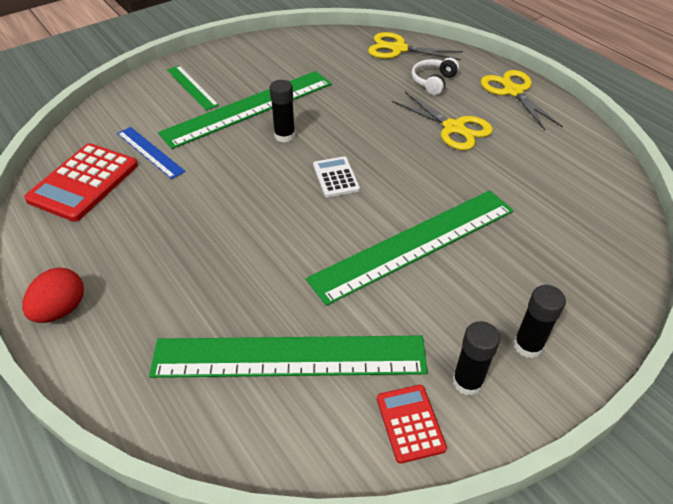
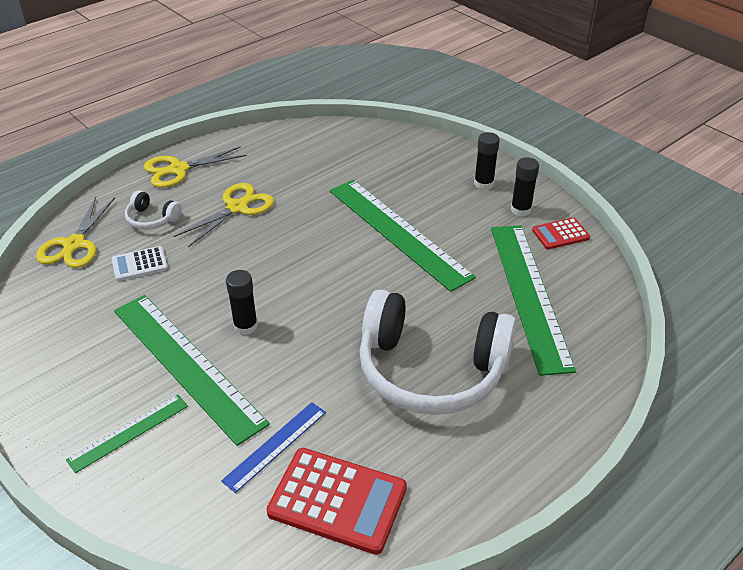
camera: 95 degrees left, 5 degrees down
(61, 309) = (528, 457): red egg -> none
(195, 250) = (431, 370): none -> white headphones
(336, 177) = (315, 282): white calculator -> white calculator (139, 264)

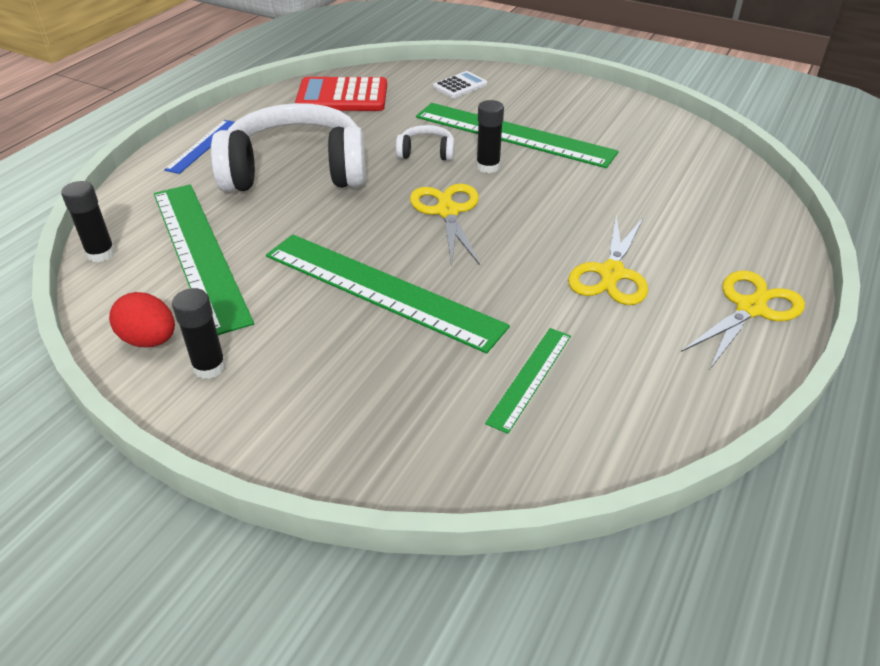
camera: 160 degrees right, 0 degrees up
(74, 245) = (737, 193): yellow scissors -> yellow scissors (447, 211)
(129, 432) = (515, 96): green ruler -> green ruler (530, 377)
(139, 264) = (646, 191): white calculator -> white calculator (460, 86)
(152, 219) = (694, 236): white headphones -> white headphones (426, 152)
(275, 445) = (403, 109): blue ruler -> blue ruler (203, 146)
(483, 183) = (275, 403): black glue stick -> black glue stick (101, 254)
(560, 234) = (150, 340): red calculator -> red egg

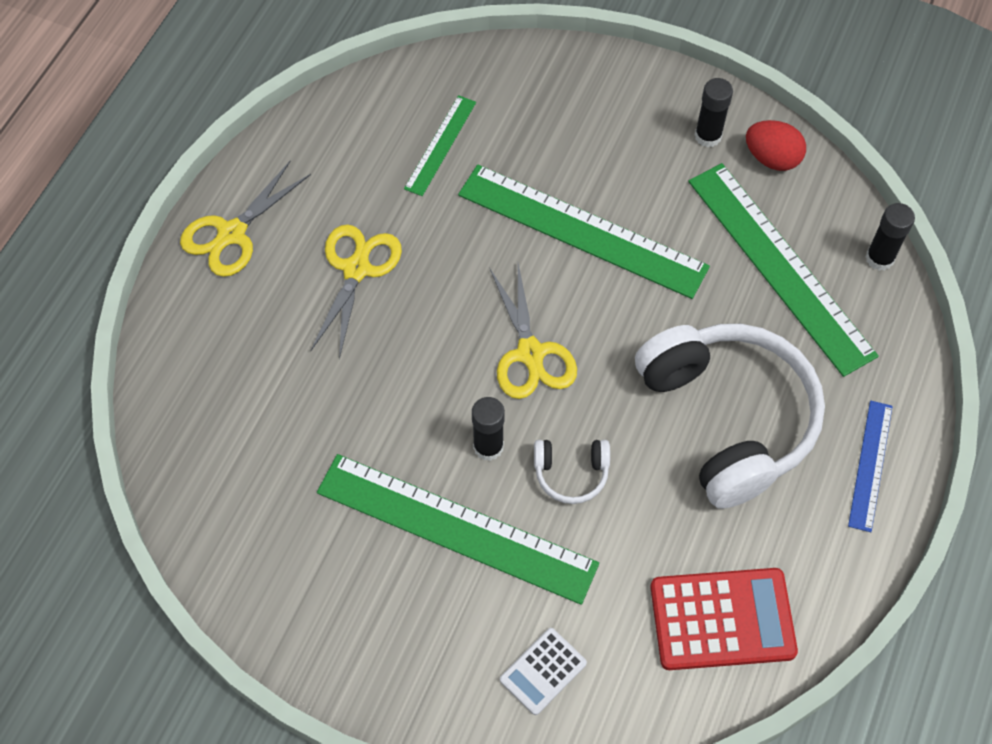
camera: 175 degrees right, 20 degrees up
(296, 171) = (728, 419): white headphones -> white headphones turned 105 degrees counterclockwise

